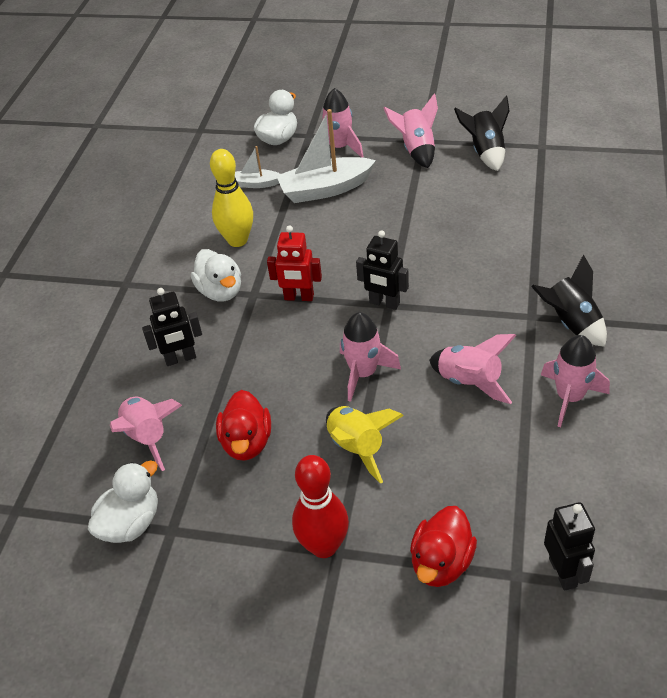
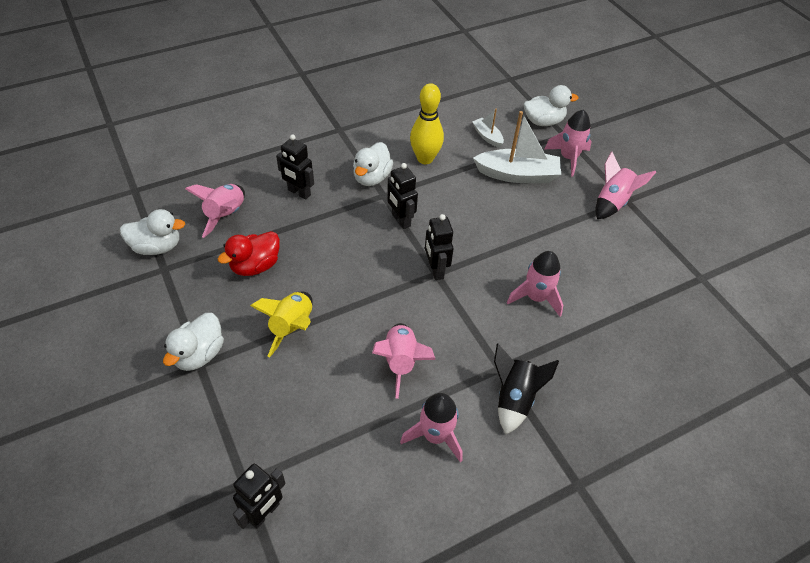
camera: 45 degrees right, 5 degrees up
(299, 297) = (400, 220): red robot -> black robot
(324, 546) = (199, 354): red bowling pin -> white duck
(325, 189) = (517, 175): white boat -> white boat turned 150 degrees clockwise
(363, 373) = (360, 294): pink rocket -> pink rocket (536, 297)
(441, 562) = (226, 429): red duck -> none
(485, 152) = (654, 245): black rocket -> none

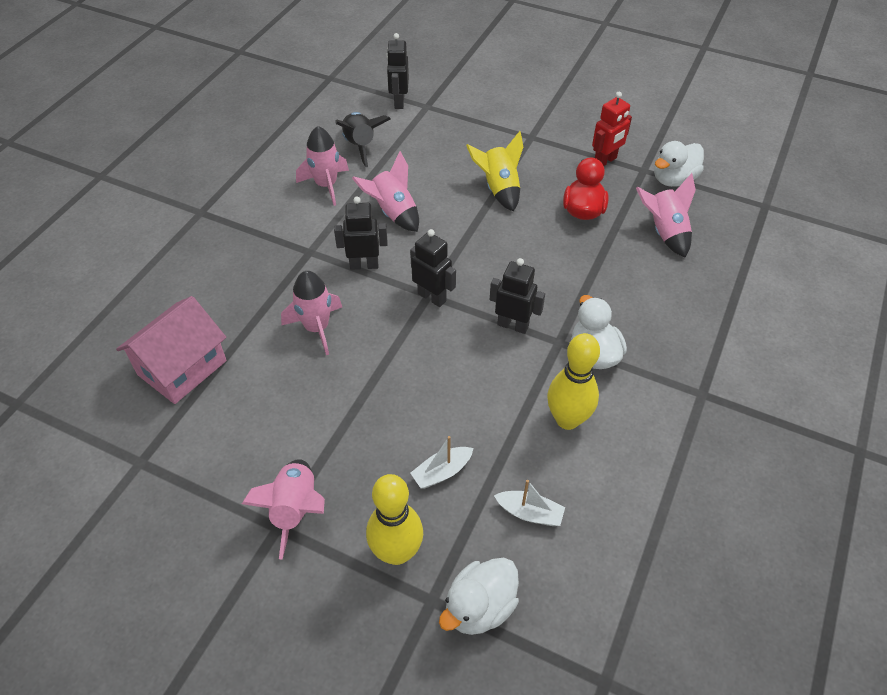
camera: 145 degrees right, 0 degrees up
(178, 296) = (605, 161): none -> red robot
(199, 354) = (539, 141): white duck -> none
(299, 192) = (637, 291): black robot -> black robot (364, 265)
(514, 398) = (283, 237): black rocket -> black rocket (360, 146)
(517, 175) = (442, 472): white boat -> white boat, size x0.51
(568, 158) = (396, 552): pink rocket -> yellow bowling pin
(652, 326) = (182, 368): none -> pink house

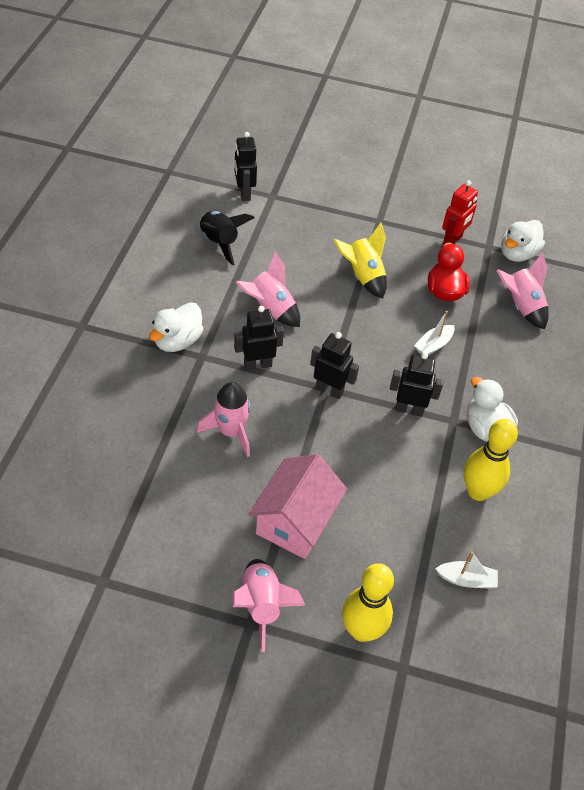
camera: 15 degrees left, 0 degrees up
(182, 368) = (114, 485): pink house -> pink house (295, 521)
(326, 185) = (198, 287): pink rocket -> none
(442, 472) = (382, 553): white boat -> white boat (433, 345)
(479, 607) = (445, 667): white duck -> white duck (177, 341)

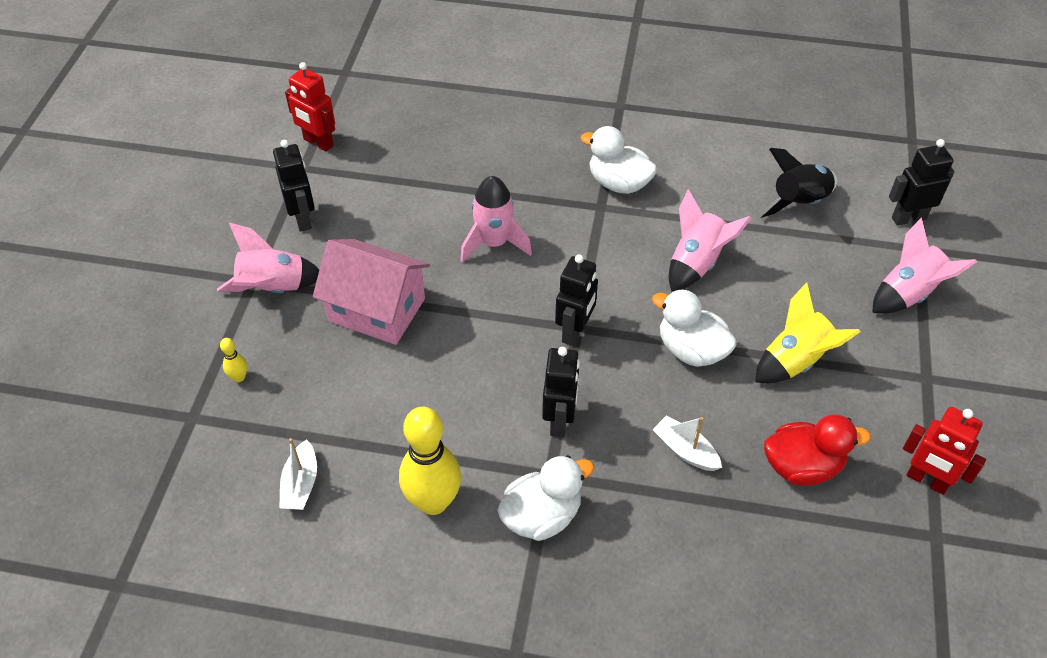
camera: 90 degrees right, 0 degrees up
(68, 567) = (318, 143): none -> red robot
(257, 365) = (600, 258): black robot -> black robot (303, 219)
(362, 630) = (239, 377): yellow bowling pin -> yellow bowling pin, size x0.42
(517, 254) = (936, 582): white duck -> white duck (691, 350)
(521, 306) = (807, 580): pink rocket -> pink rocket (908, 293)

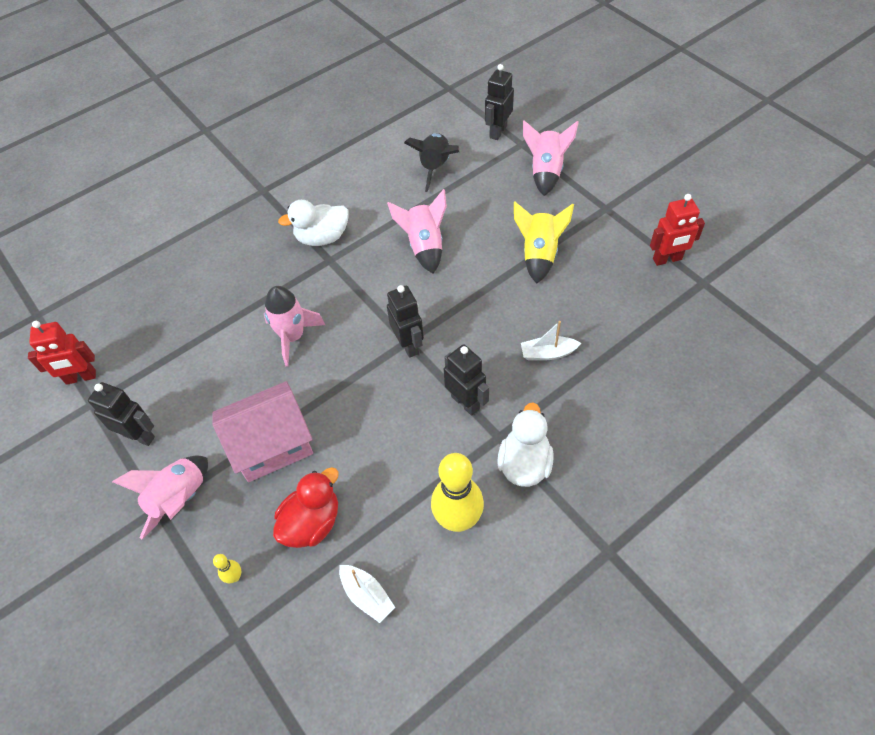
camera: 45 degrees left, 5 degrees up
(691, 350) = (482, 297): white duck -> none
(802, 466) = (609, 306): red duck -> red duck (312, 522)

